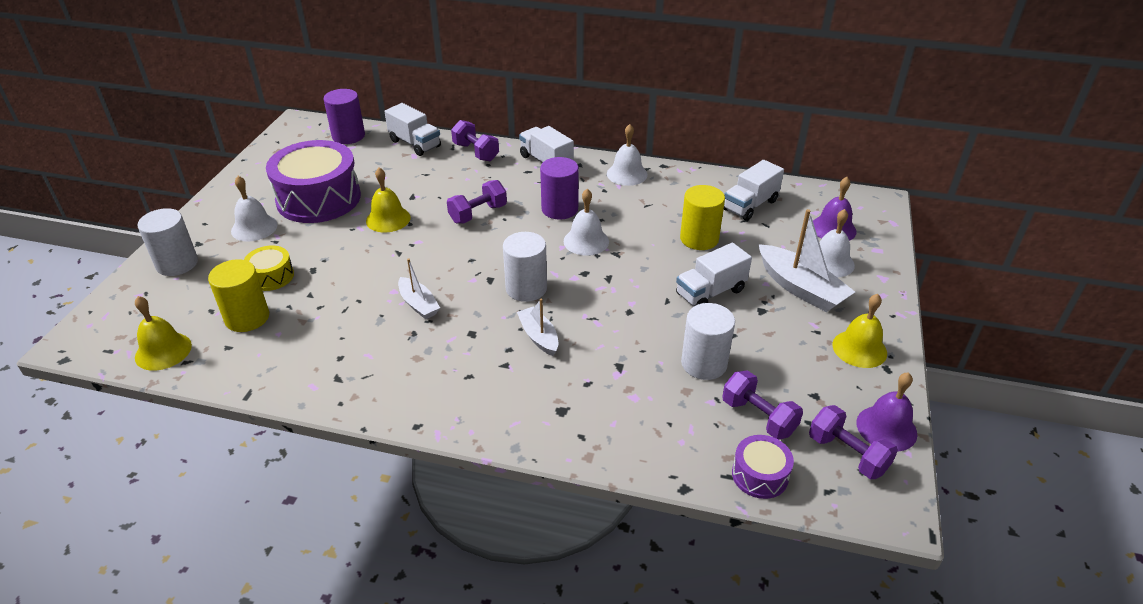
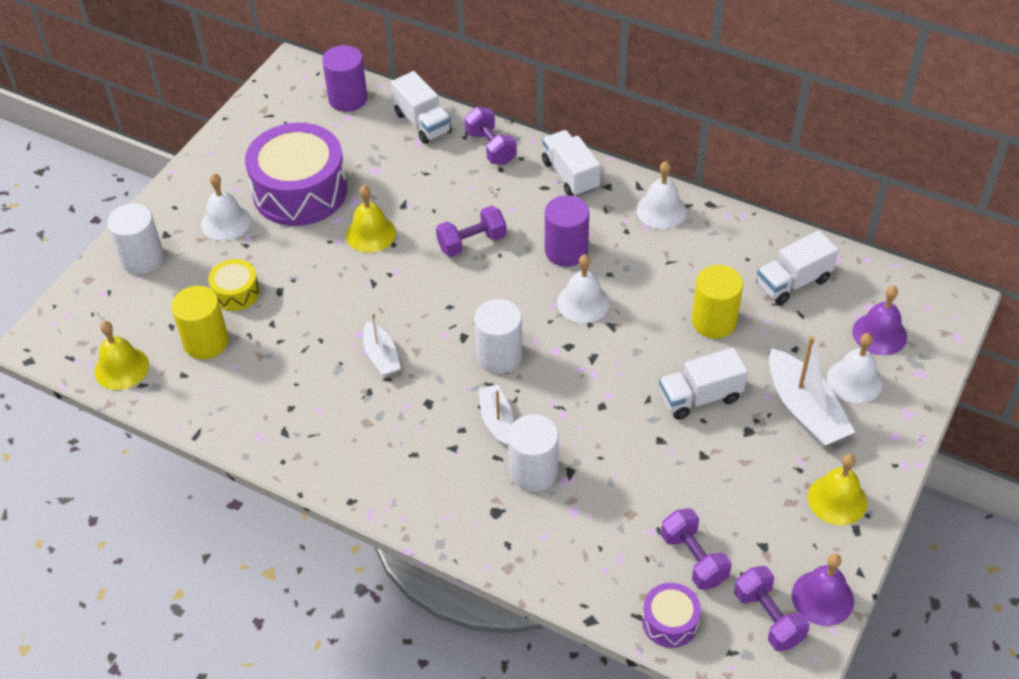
camera: 15 degrees right, 10 degrees up
(704, 363) = (660, 486): white cylinder -> white cylinder (533, 471)

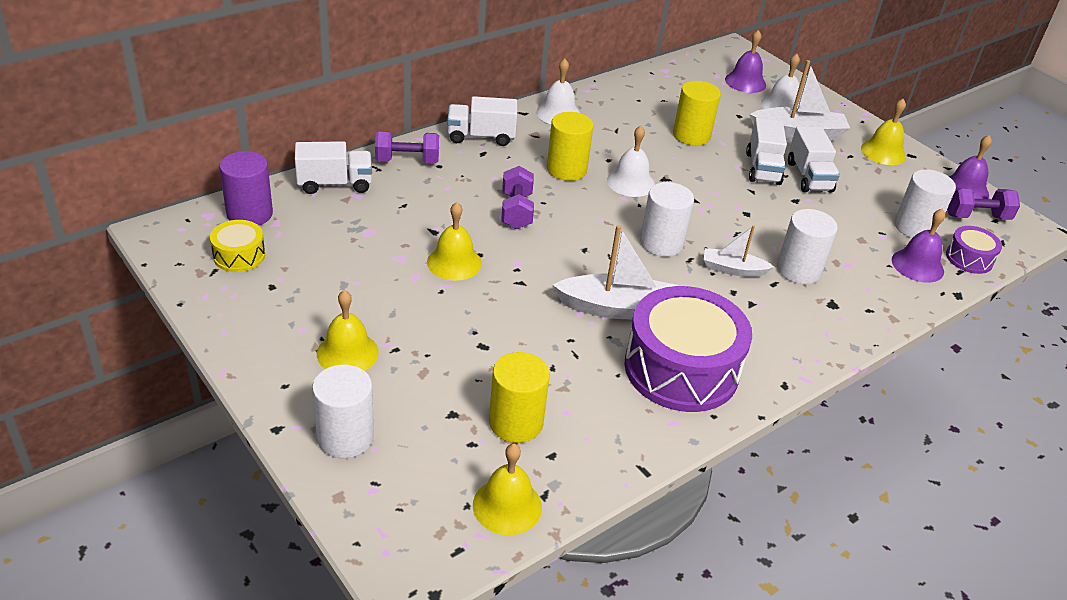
camera: 70 degrees left, 10 degrees down
(226, 222) = (347, 353): white bell -> yellow bell
(236, 292) = (460, 377): yellow drum -> yellow drum (239, 255)
(300, 191) = (352, 287): purple drum -> purple drum (681, 369)
(381, 356) = (618, 308): white boat -> white boat, size x1.69
(566, 251) = (566, 169): purple cylinder -> yellow cylinder
(619, 574) = (917, 265): none -> purple bell
(693, 559) = (914, 227): purple dumbbell -> white cylinder
(793, 282) = (675, 92): white truck -> white truck (809, 177)

